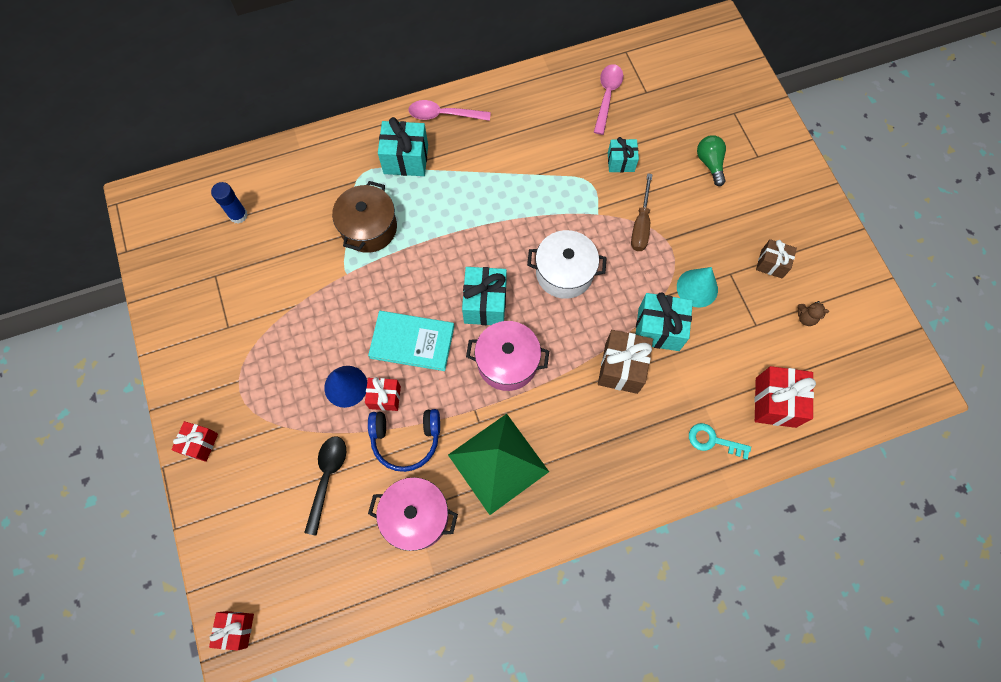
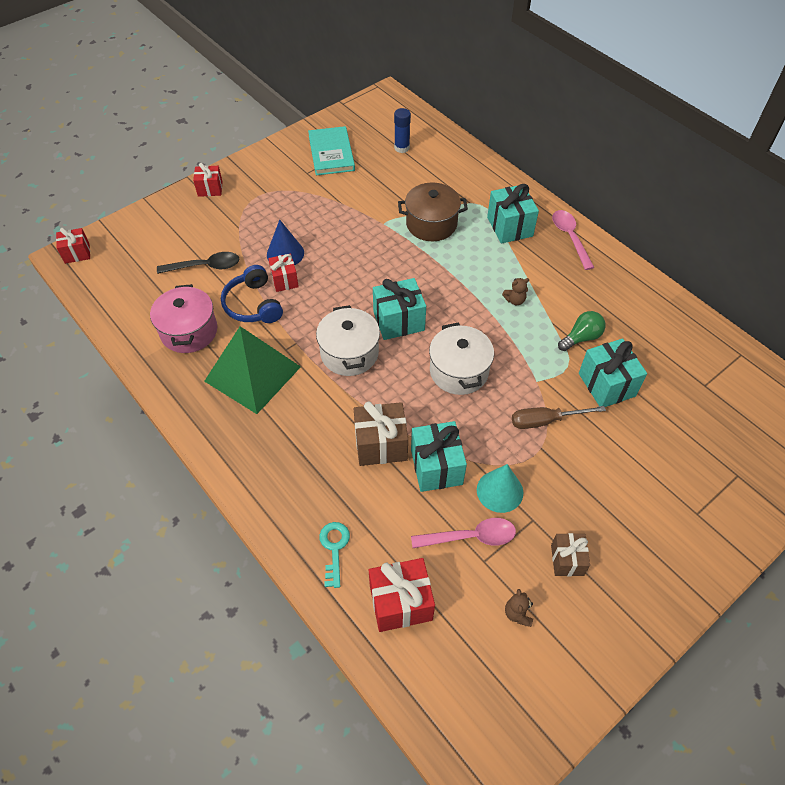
camera: 70 degrees right, 15 degrees down
(412, 342) = (341, 282): turquoise book -> turquoise book (331, 153)
(500, 193) = (515, 300): none -> brown teddy bear
(507, 362) = (349, 353): pink pot -> white pot
(607, 96) = (675, 353): pink spoon -> pink spoon (470, 537)
(621, 162) = (607, 385): turquoise gift -> turquoise gift, size x1.61
(710, 163) = (656, 466): green light bulb -> green light bulb (581, 338)

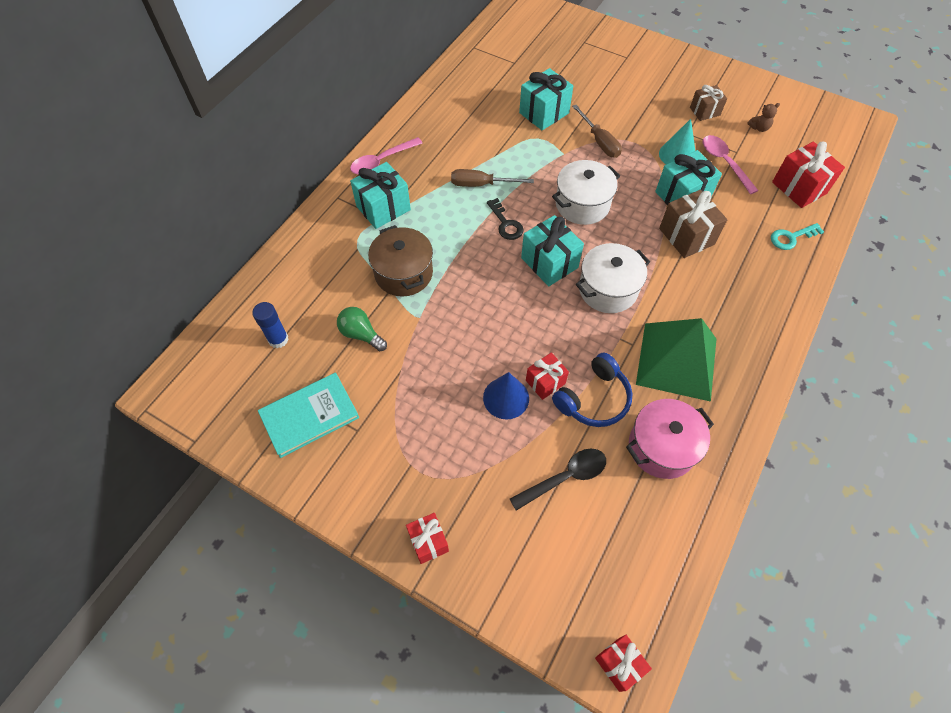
camera: 110 degrees left, 5 degrees up
(205, 266) = (564, 478): black spoon -> black spoon turned 90 degrees clockwise
(458, 304) = (505, 223): none -> black key
(515, 300) = (481, 184): brown teddy bear -> brown screwdriver
(581, 338) = (503, 134): green light bulb -> green light bulb (361, 334)

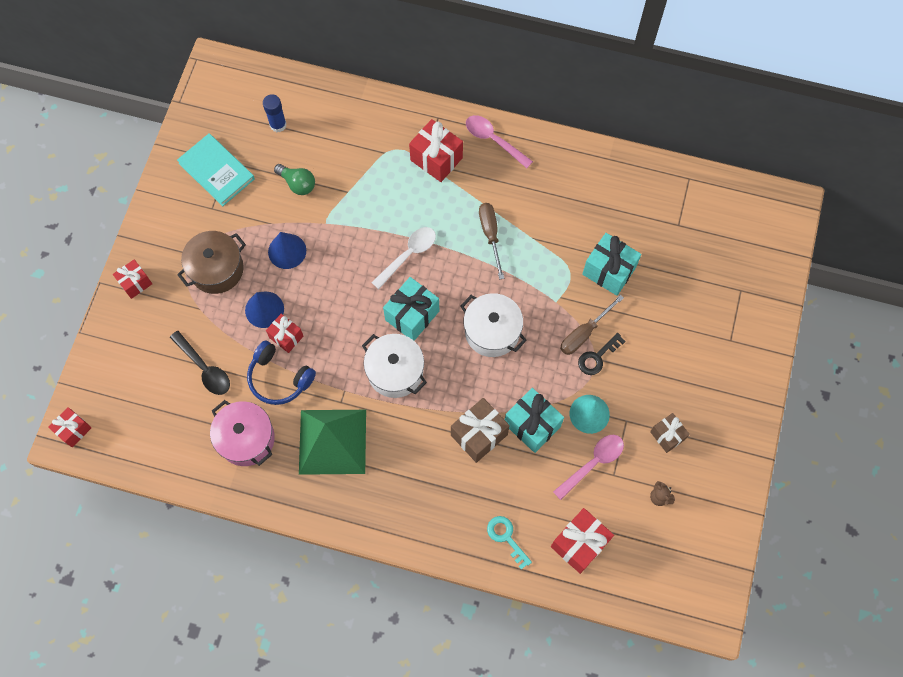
camera: 75 degrees right, 10 degrees up
(361, 334) = (297, 184): green light bulb -> green light bulb turned 105 degrees clockwise
(383, 208) = (436, 159): turquoise gift -> red gift
(403, 273) = (367, 197): brown pot -> brown pot (216, 269)
(440, 361) = (287, 251): none -> blue cone
(482, 252) = (408, 255): none -> white spoon
(505, 223) = (448, 267): black key -> black key (597, 357)

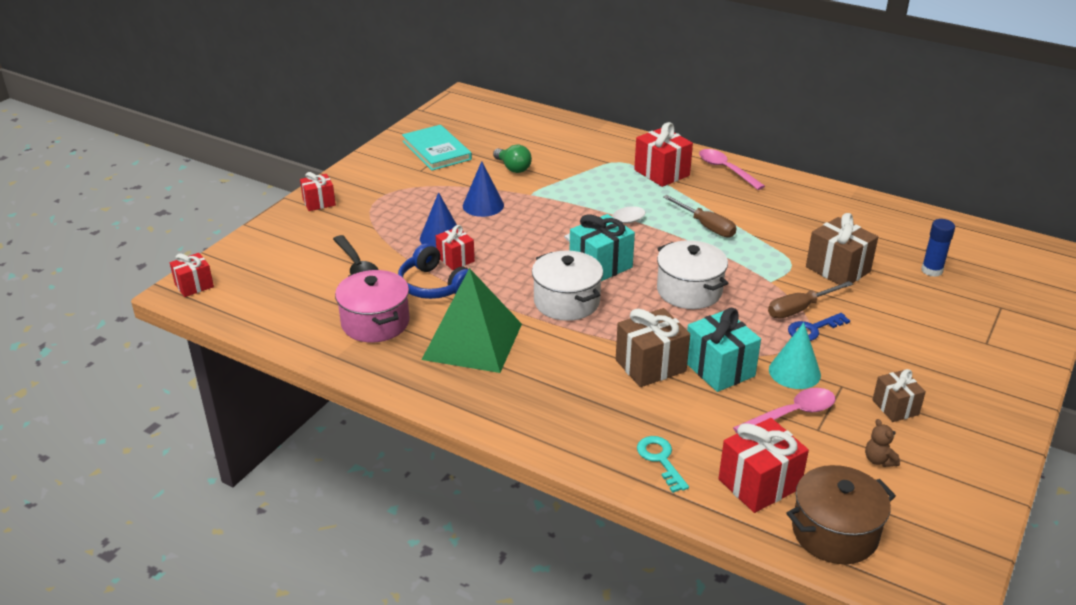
camera: 15 degrees right, 35 degrees down
(216, 269) = (405, 206): brown pot -> brown pot (834, 532)
(278, 125) = (509, 133): blue glue stick -> blue glue stick (932, 270)
(490, 235) = (706, 226): brown screwdriver -> brown screwdriver turned 135 degrees clockwise
(597, 357) = (813, 329): black key -> blue key
(609, 271) = (838, 269): turquoise gift -> brown gift

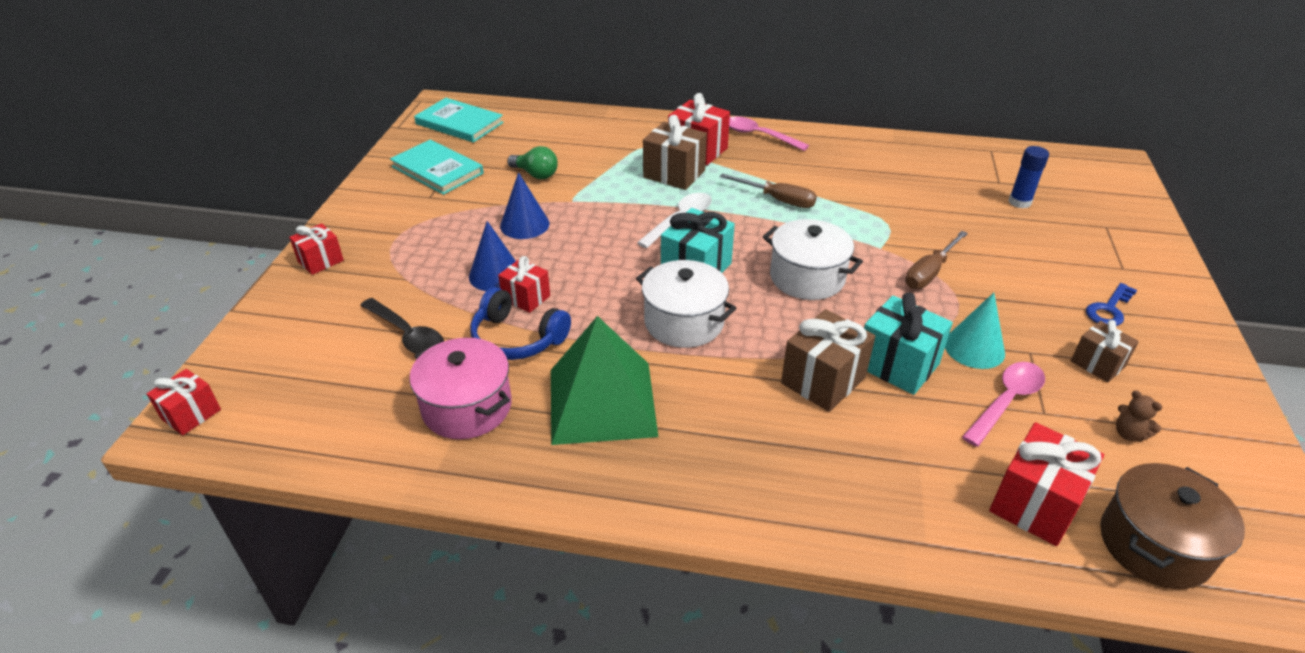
camera: 20 degrees left, 5 degrees up
(473, 115) = (459, 123): none -> turquoise book
(660, 460) = (911, 504): turquoise key -> none
(813, 329) = (957, 292): blue key -> blue key (1109, 309)
(838, 269) = (935, 220): brown gift -> brown gift (674, 174)

